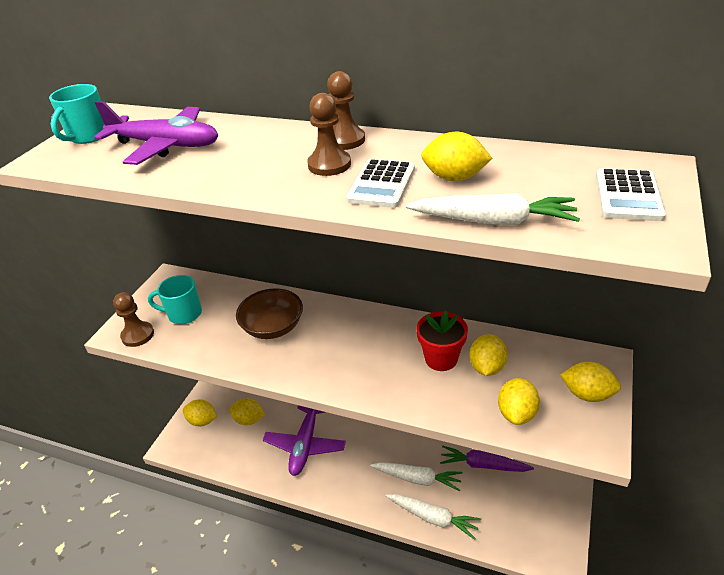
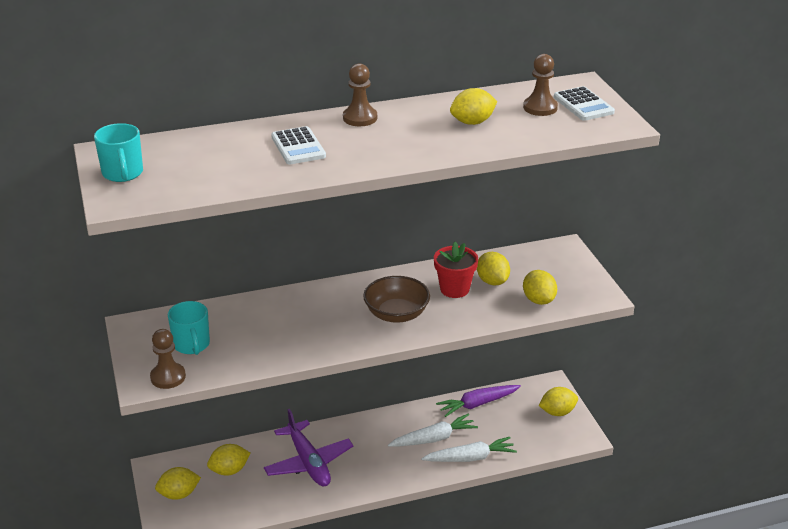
camera: 40 degrees left, 5 degrees down
(165, 145) = (215, 160): purple plane -> none
(184, 314) = (192, 345): turquoise mug -> turquoise mug turned 75 degrees counterclockwise
(273, 327) = (292, 322): brown bowl -> brown bowl (396, 314)
(329, 165) = (375, 137): brown pawn -> brown pawn (540, 108)
(381, 184) = (431, 139): white calculator -> white calculator (298, 147)
(493, 221) = (527, 140): white carrot -> none
(587, 394) = (572, 271): yellow lemon -> yellow lemon (557, 412)

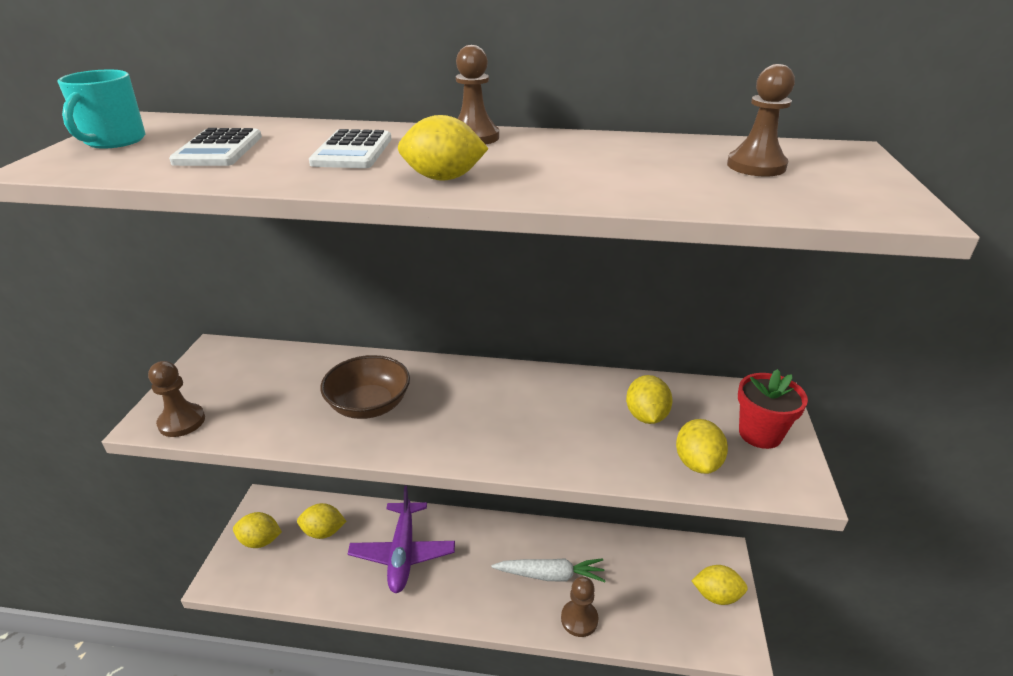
camera: 25 degrees right, 0 degrees up
(192, 345) = (244, 390): turquoise mug -> none
(396, 314) = (495, 423): brown bowl -> brown bowl (369, 405)
(454, 289) = (590, 412): red flower pot -> red flower pot (760, 434)
(470, 458) = (579, 619): white carrot -> brown pawn
(472, 122) = (629, 165): yellow lemon -> yellow lemon (443, 178)
(478, 404) = (623, 548): purple carrot -> none
(583, 105) = (836, 174): white calculator -> white calculator (218, 149)

